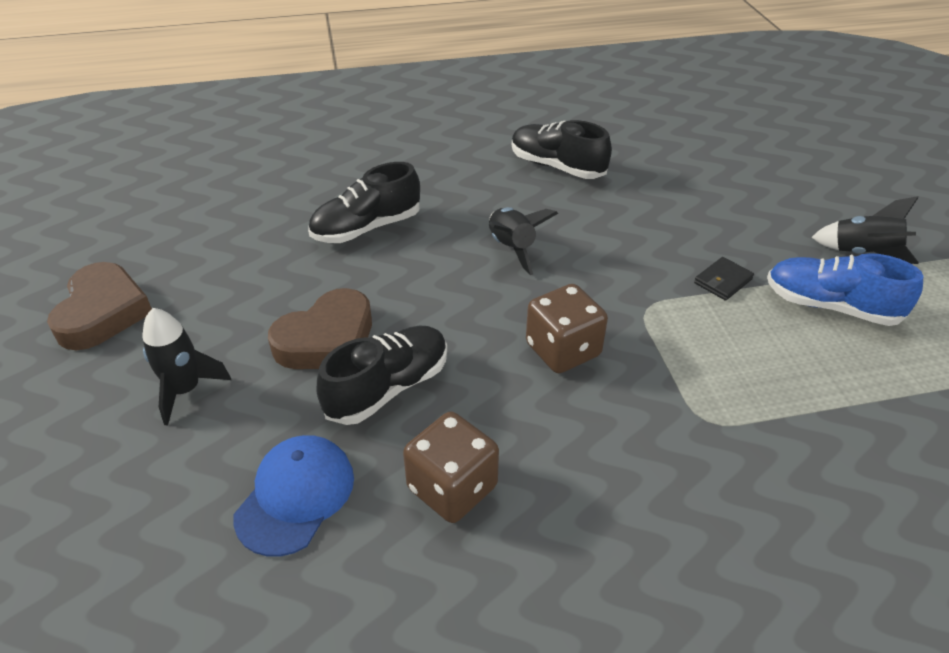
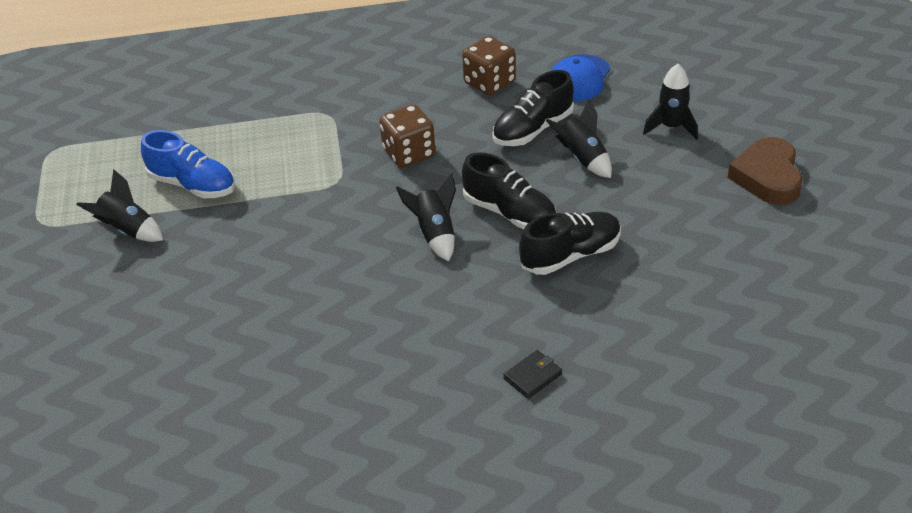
camera: 175 degrees left, 0 degrees up
(327, 340) = (582, 159): brown heart -> black rocket
(557, 167) = (371, 335): black shoe -> black shoe (510, 213)
(723, 281) = (264, 205): black wallet -> black wallet (532, 376)

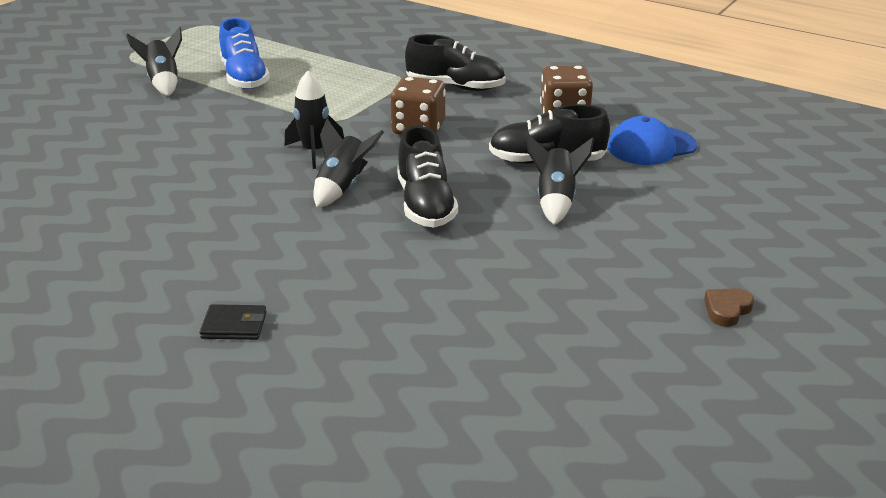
camera: 40 degrees right, 10 degrees down
(571, 255) = (422, 261): black shoe -> black shoe (455, 87)
(671, 127) = (684, 220): black rocket -> black rocket (314, 152)
(767, 177) = (726, 310): brown heart -> brown heart, size x0.47

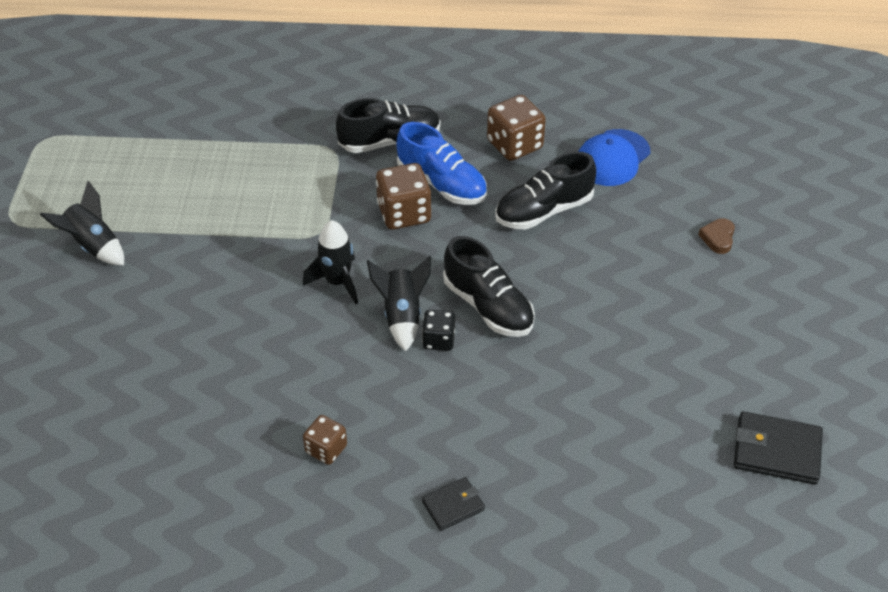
camera: 30 degrees left, 15 degrees up
(177, 247) = (326, 449): none -> brown dice
(244, 78) = (173, 206): blue shoe -> blue shoe (442, 184)
(356, 212) = (438, 340): none -> black dice
(555, 201) = (586, 257): black rocket -> none
(616, 414) = (776, 451): none -> black wallet
(726, 310) = (782, 320): brown heart -> brown heart (718, 238)

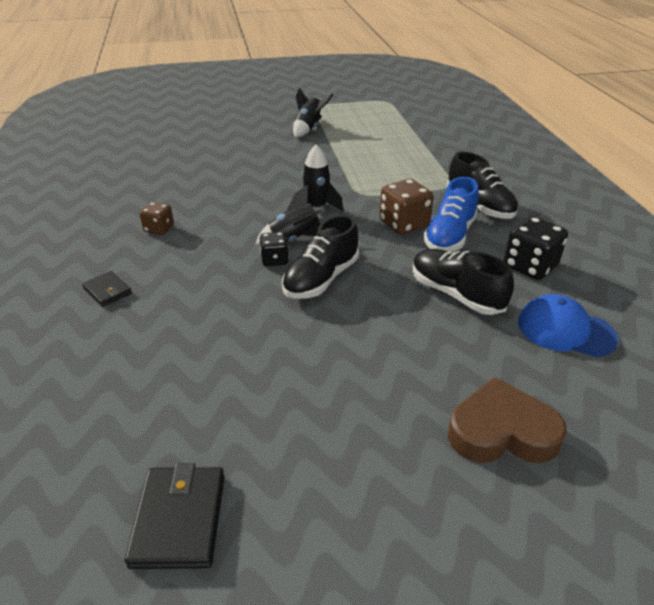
camera: 75 degrees right, 10 degrees down
(514, 145) = (530, 266): brown dice -> black dice
(718, 238) = (501, 431): brown heart -> brown heart, size x2.13

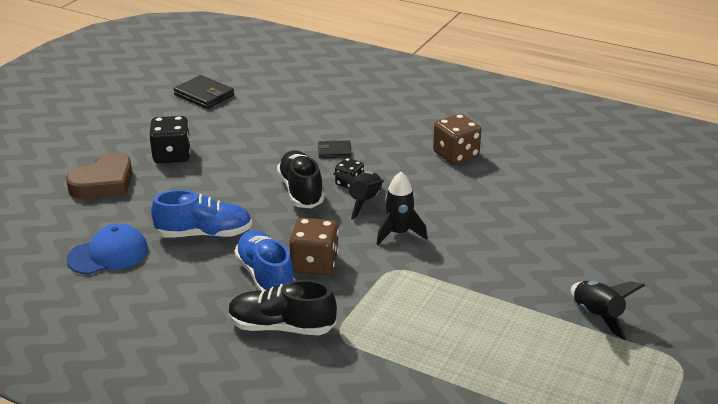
camera: 130 degrees right, 5 degrees down
(107, 291) = (396, 118): black wallet -> black wallet (334, 151)
(159, 229) = (455, 155): brown dice -> brown dice, size x1.67
(455, 294) = (204, 234): black shoe -> blue shoe
(530, 266) = (175, 289): black dice -> black dice (172, 155)

